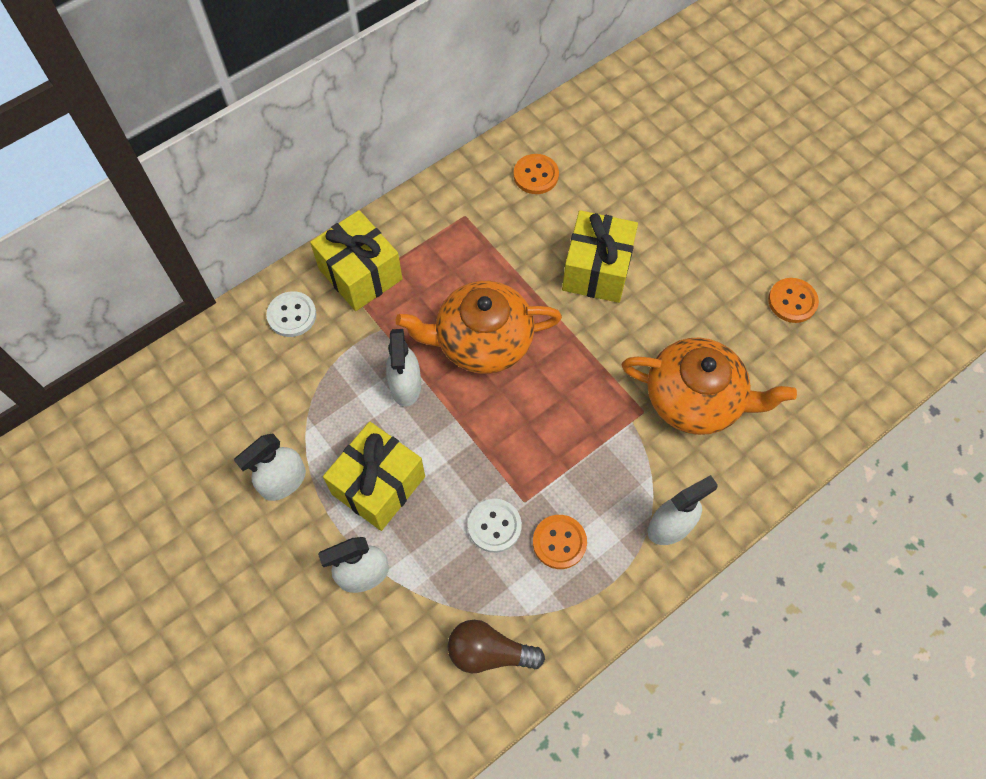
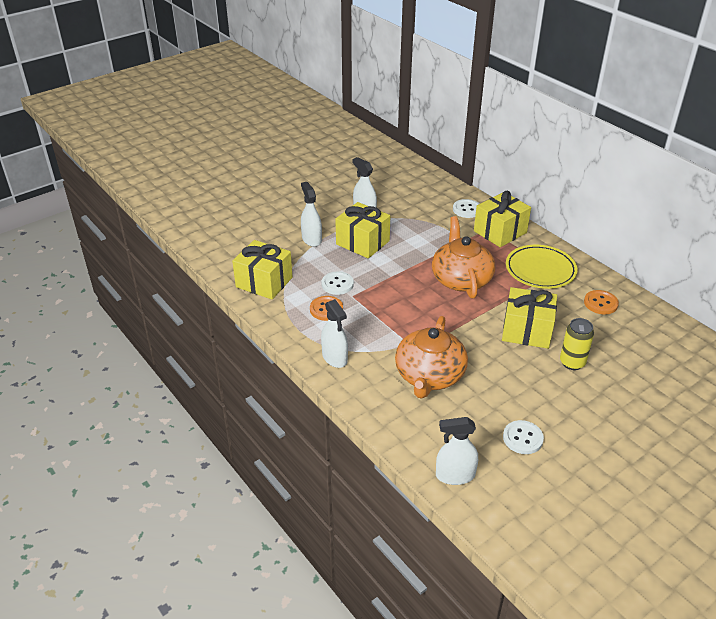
camera: 90 degrees right, 25 degrees down
(405, 385) = (426, 250): white spray bottle -> white spray bottle (455, 475)
(461, 234) = (540, 270): none -> yellow plate
(489, 652) = (264, 282): brown light bulb -> yellow gift
(655, 228) = (572, 363): none -> yellow can
(792, 301) = (522, 438): orange button -> white button

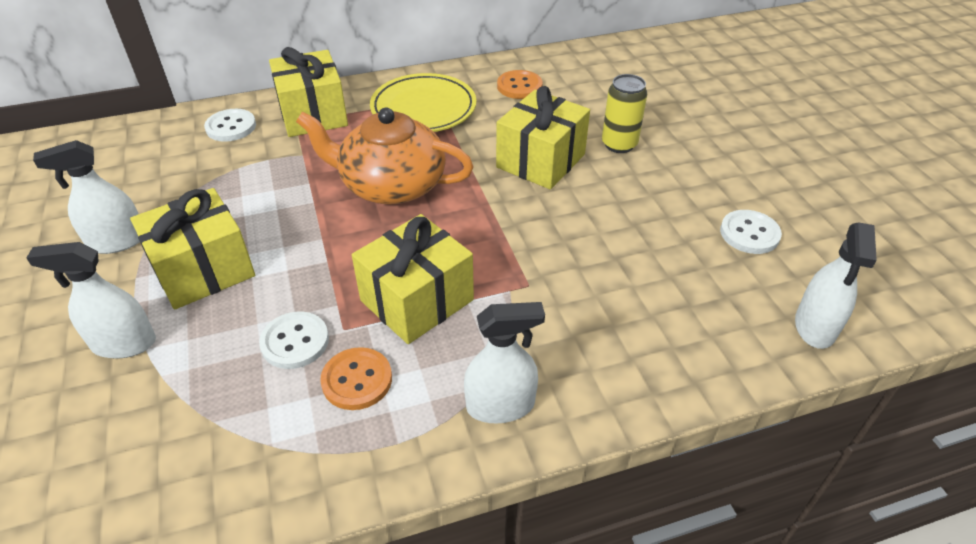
camera: 70 degrees left, 5 degrees up
(264, 282) = (196, 471): yellow gift -> yellow gift (417, 300)
(429, 376) = (595, 289): orange teapot -> none

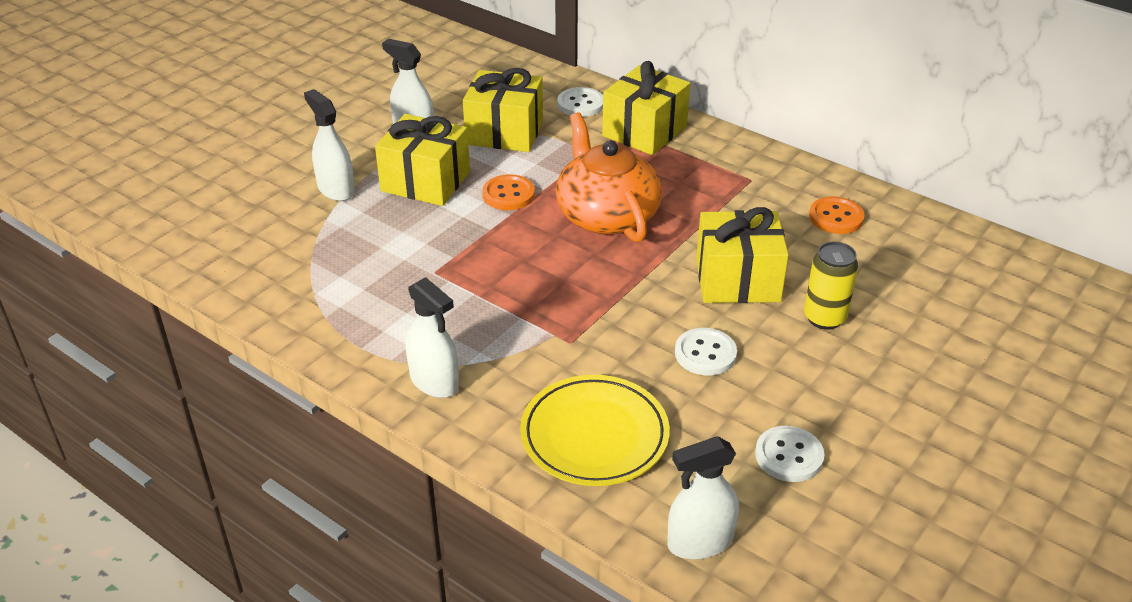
camera: 55 degrees right, 5 degrees down
(295, 342) = (402, 257): white button -> white button (705, 354)
(357, 380) = (395, 302): orange button -> orange button (508, 194)
(417, 300) = (495, 292): yellow gift -> yellow gift (504, 132)
(423, 108) = (727, 181): yellow plate -> yellow plate (594, 435)

